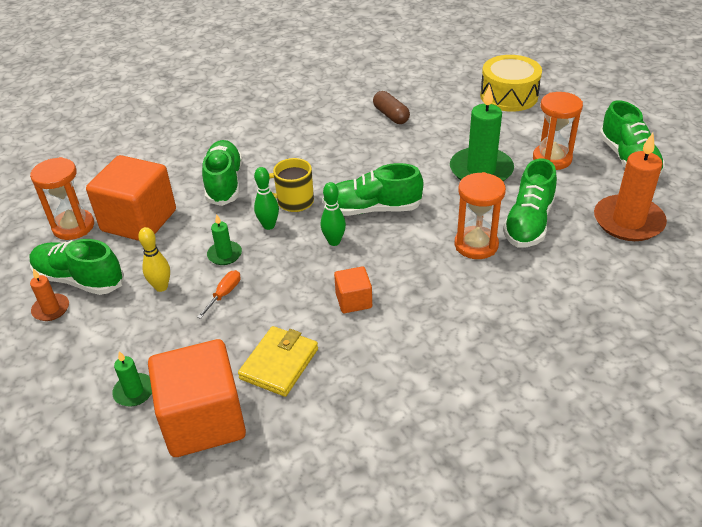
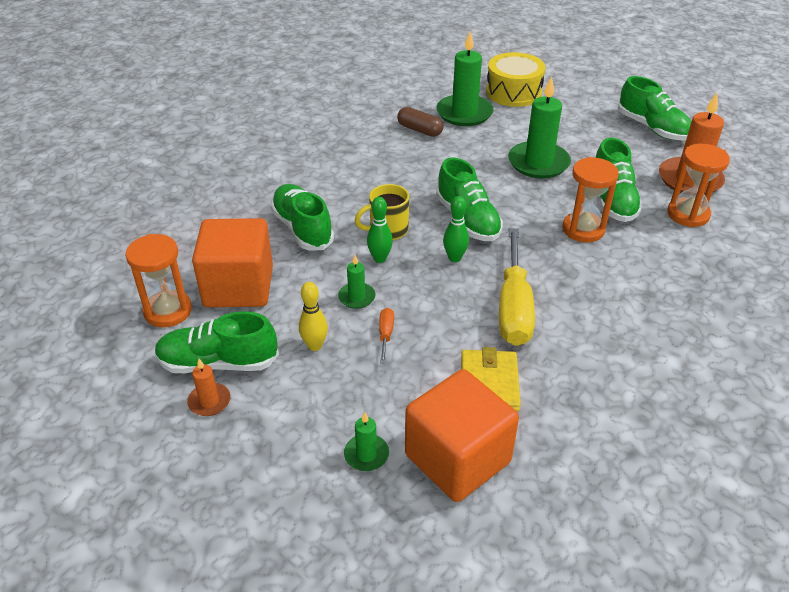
camera: 25 degrees left, 0 degrees up
(353, 301) = (514, 307): orange cube -> yellow screwdriver
(372, 209) = (468, 220): green shoe -> green shoe turned 90 degrees counterclockwise
(445, 107) = (464, 113): none -> green candle
(552, 159) = (591, 140): orange hourglass -> orange hourglass (688, 214)

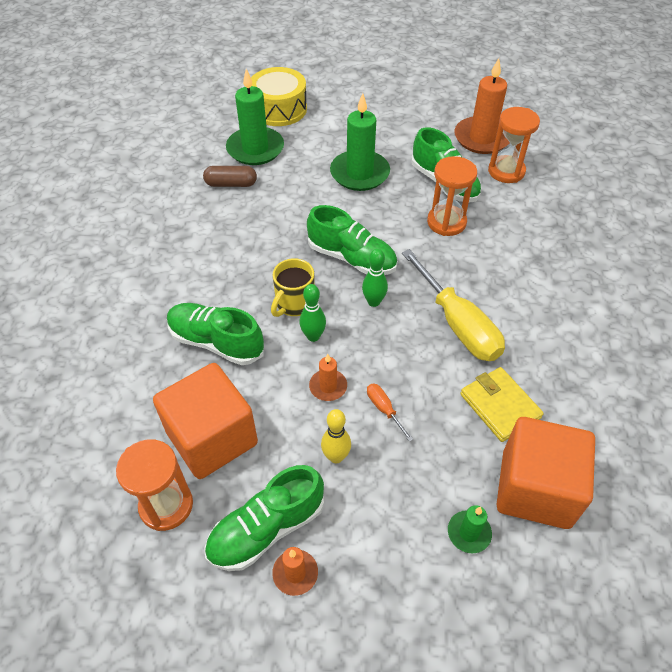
camera: 35 degrees left, 10 degrees up
(356, 297) = (328, 386): green candle -> orange candle
(652, 128) = (417, 100): green shoe -> none

